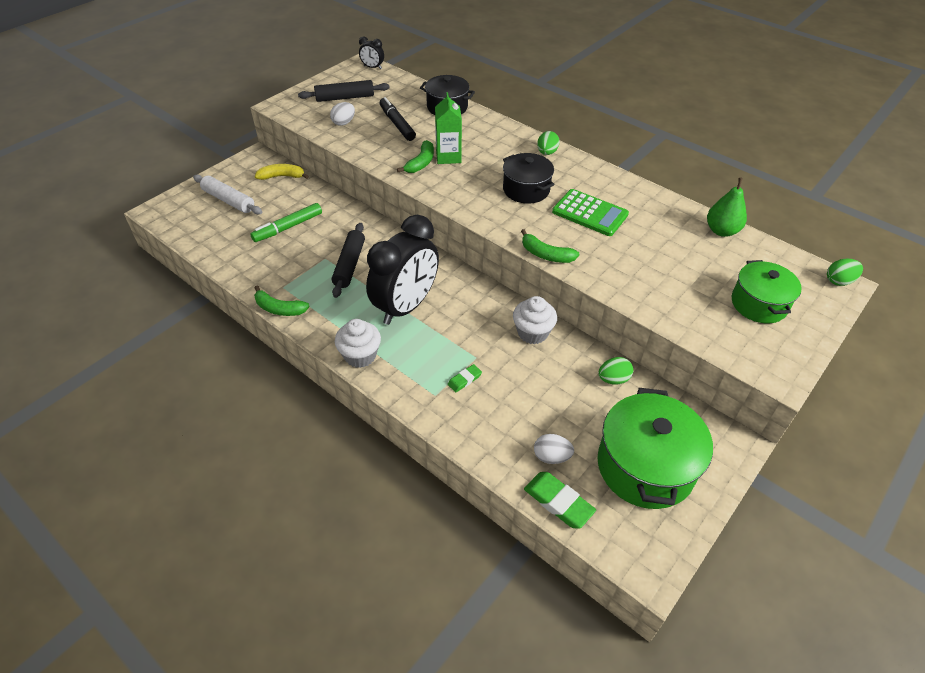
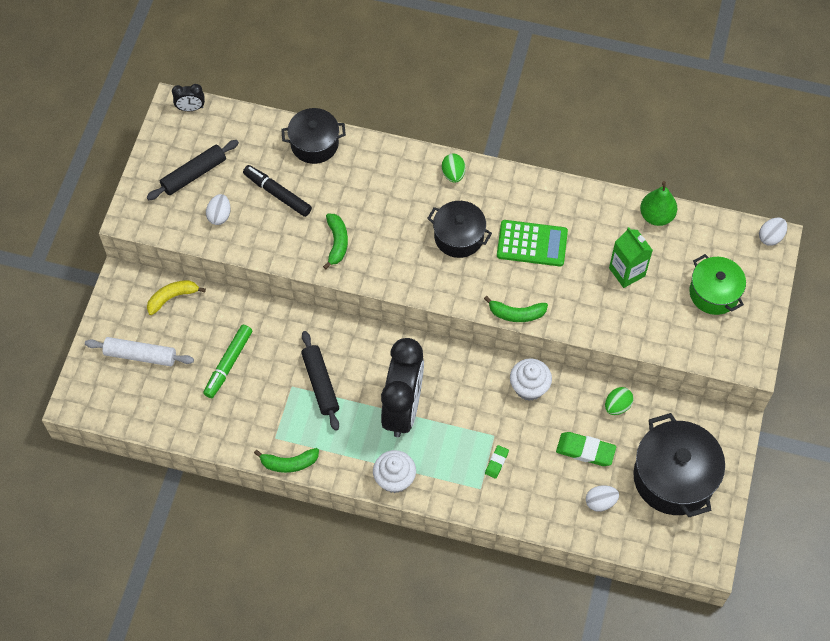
camera: 25 degrees left, 15 degrees up
(448, 157) = (359, 222): green carton -> green carton (627, 272)
(558, 502) = (623, 538): green eraser -> green eraser (585, 450)
(645, 466) = (673, 477): green pot -> black pot
(839, 281) = (770, 237): green egg -> white egg

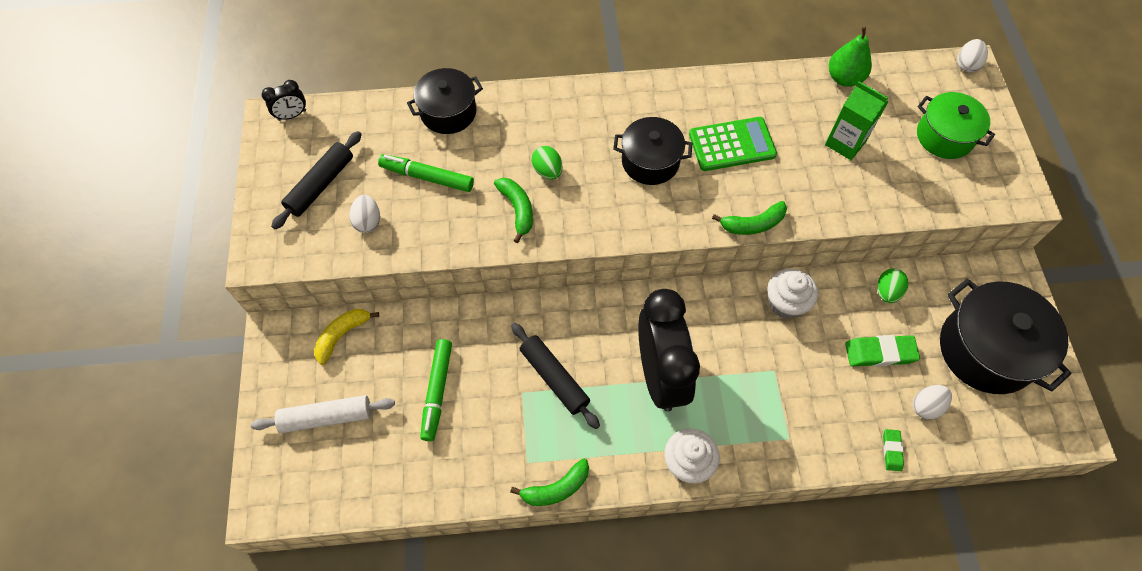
camera: 20 degrees left, 0 degrees up
(277, 194) = (427, 177): black marker -> green marker
(453, 174) = (614, 99): green egg -> green egg (547, 171)
(496, 462) = (792, 401): green eraser -> green eraser (892, 451)

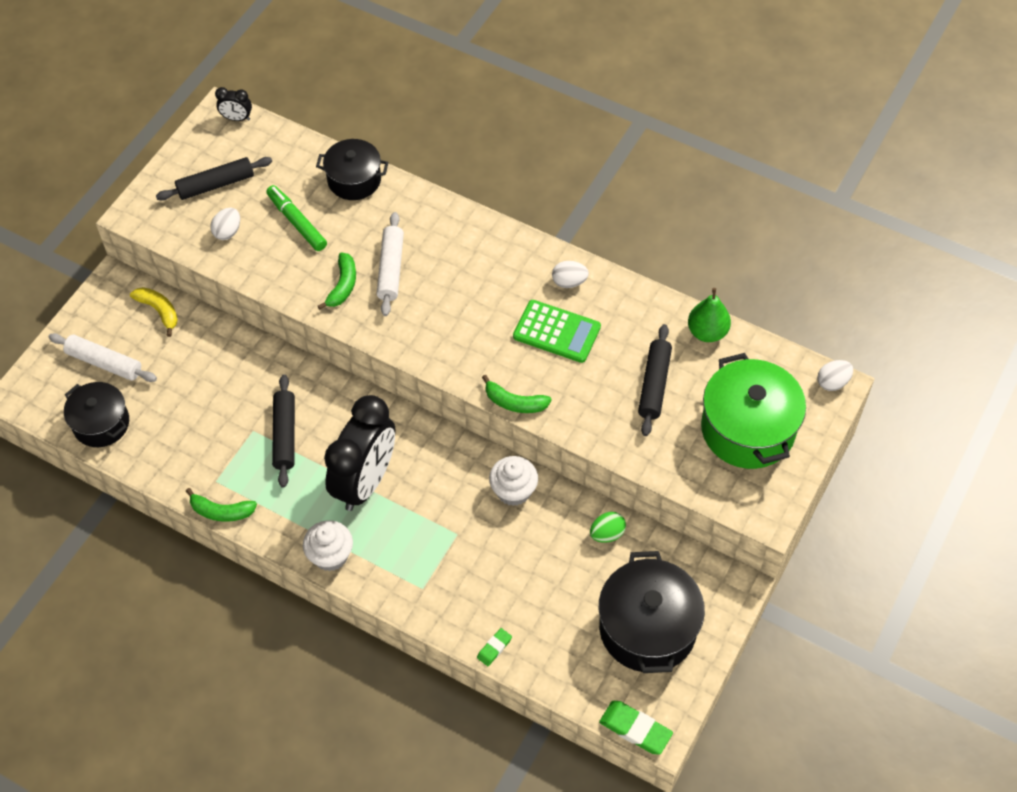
camera: 35 degrees right, 5 degrees down
(342, 335) = (159, 311): yellow banana -> yellow banana turned 60 degrees clockwise
(437, 391) = (193, 392): green marker -> none
(547, 171) = (391, 269): green egg -> white rolling pin
(650, 161) = (478, 307): black pot -> black pot (101, 423)
(845, 143) = (654, 385): green carton -> black rolling pin
(880, 353) = (555, 574): green eraser -> green eraser (635, 729)
(926, 406) = (554, 636): white egg -> white egg (569, 282)
(944, 136) = (747, 429): green pot -> green pot, size x1.59

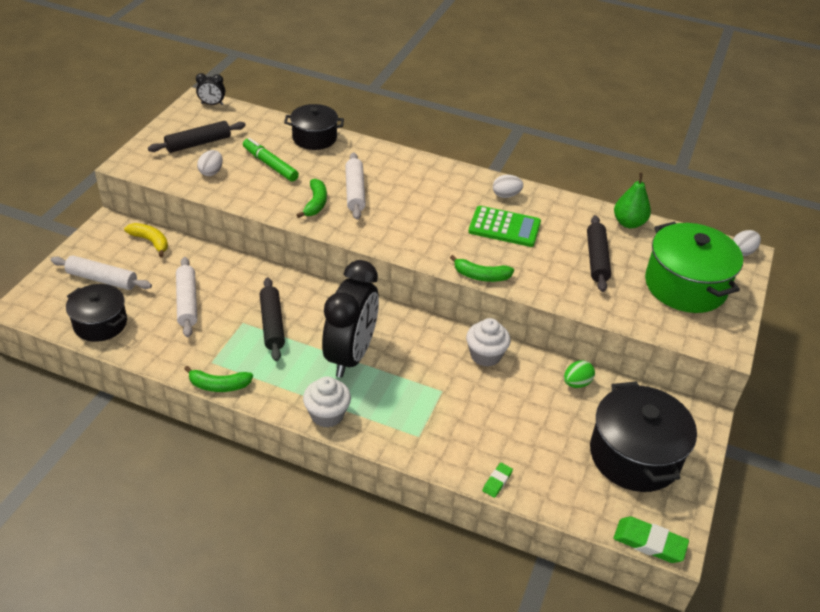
camera: 10 degrees left, 15 degrees down
(195, 399) = (187, 302): none -> white rolling pin

